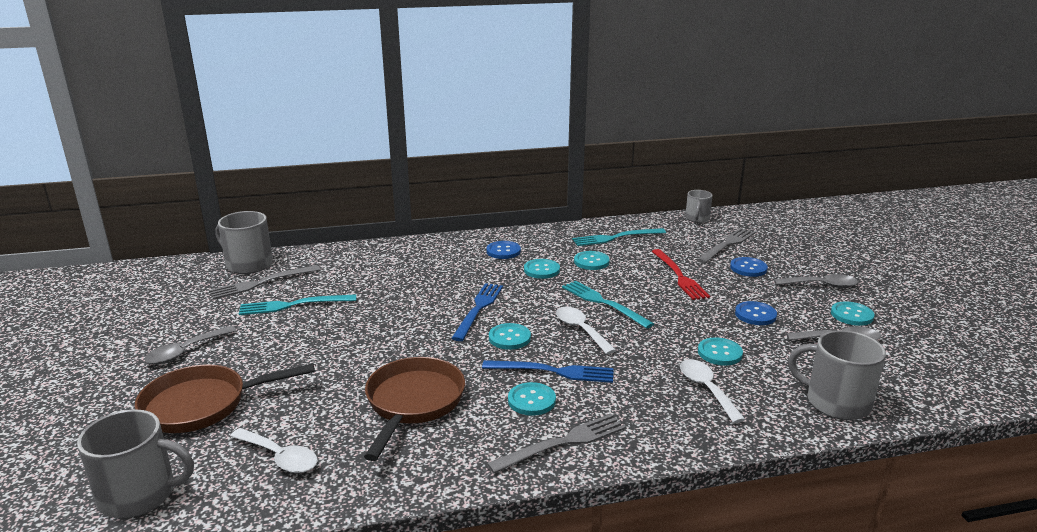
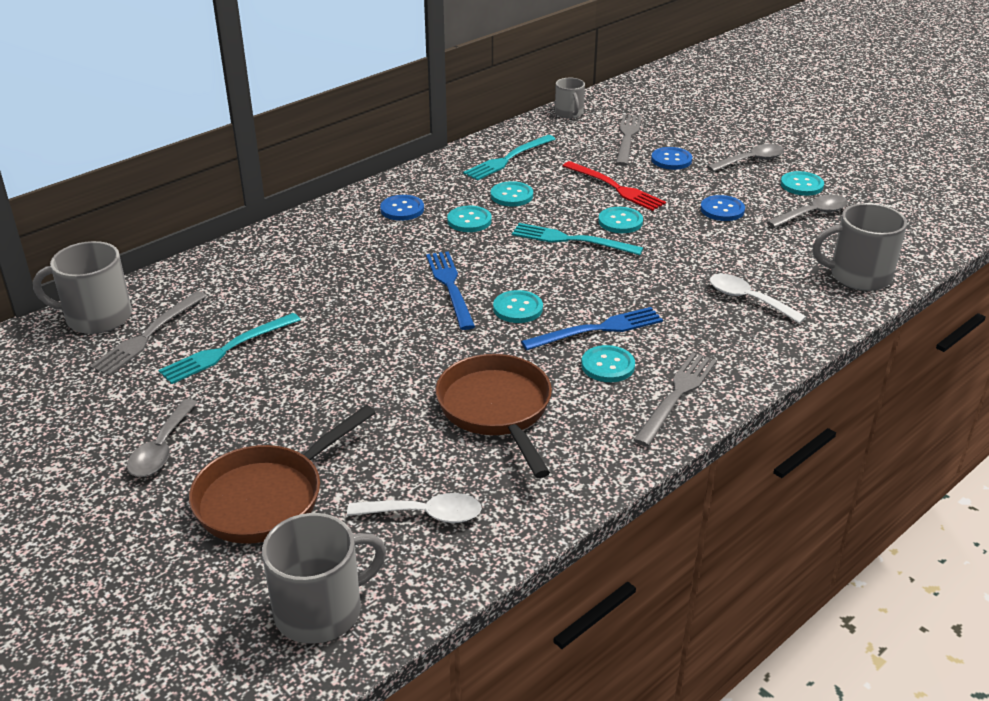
camera: 30 degrees left, 10 degrees up
(581, 330) = (579, 277): white spoon -> none
(719, 353) = (727, 260): turquoise button -> turquoise button (620, 222)

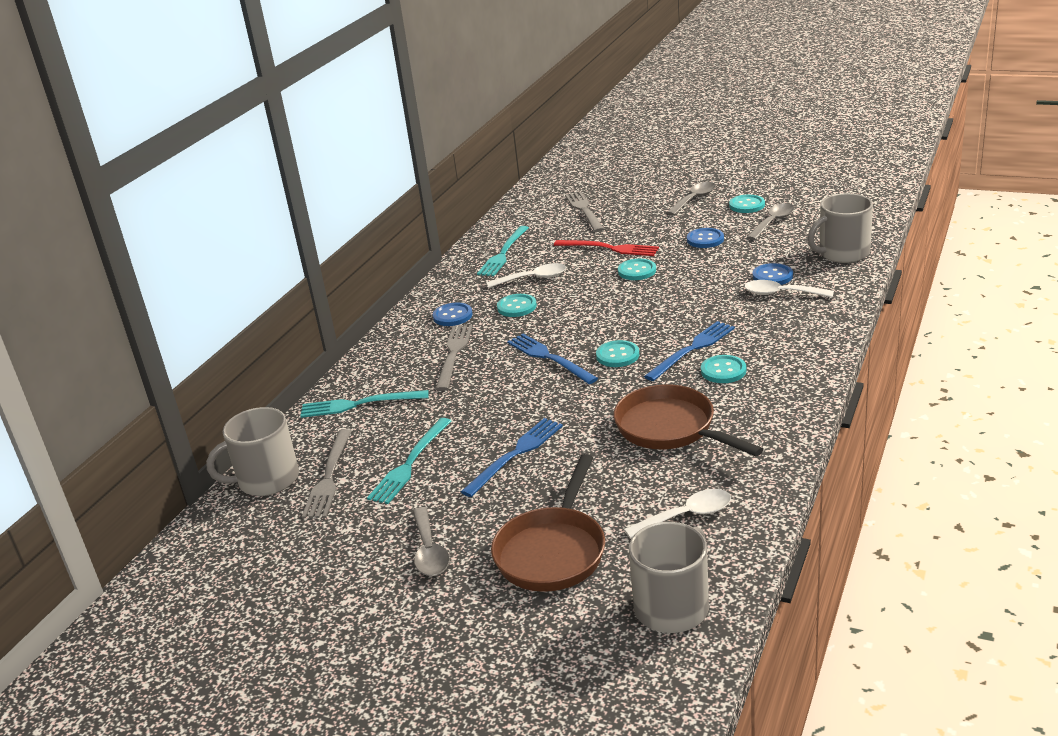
camera: 20 degrees left, 5 degrees down
(326, 379) = (515, 455): none -> blue fork
(511, 195) = (533, 279): turquoise button -> white spoon
(569, 113) = (520, 206): grey mug -> none
(572, 240) = (612, 295): turquoise fork -> turquoise fork (360, 404)
(671, 160) = (633, 216): blue button -> blue button (772, 276)
(677, 396) = (792, 373): grey fork -> grey fork (454, 354)

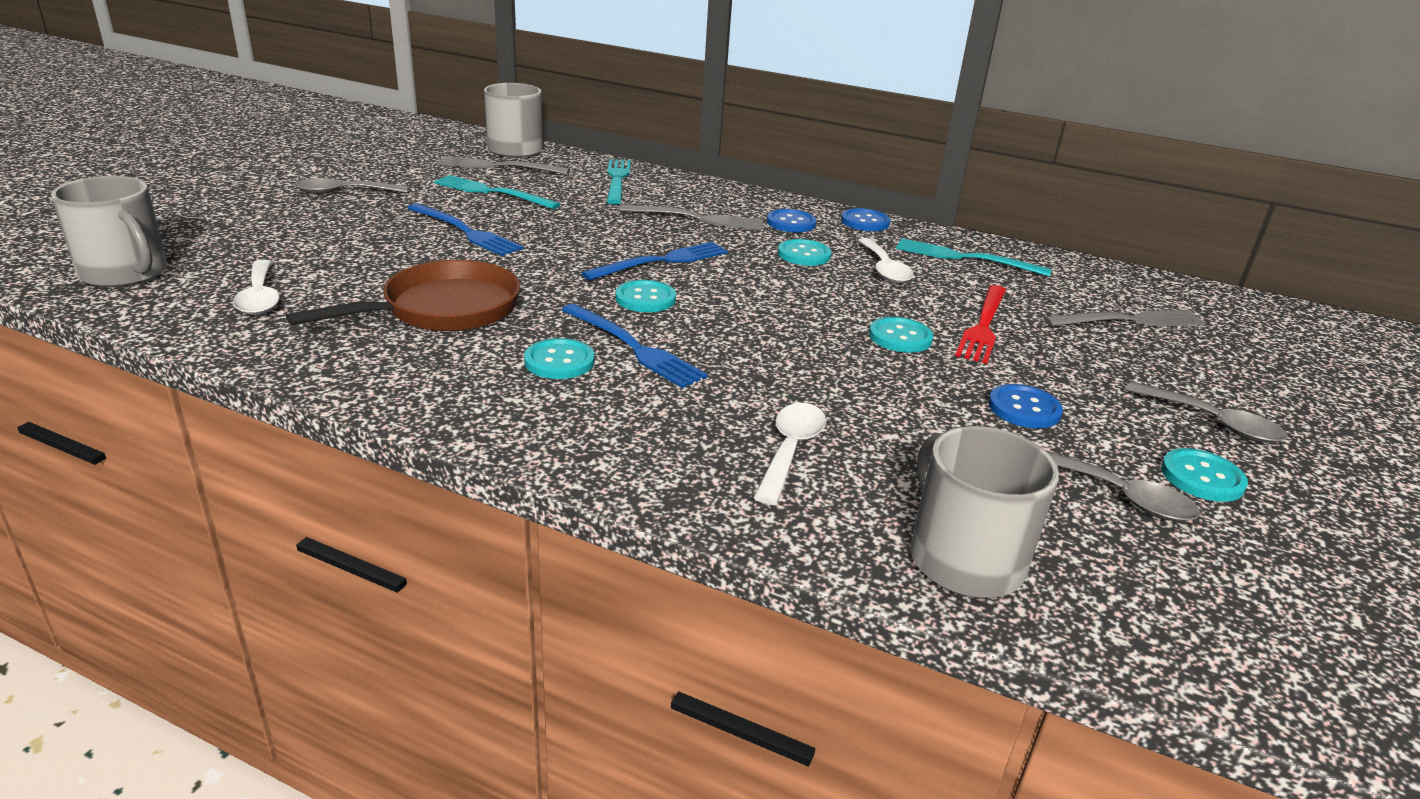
camera: 85 degrees right, 0 degrees up
(553, 551) = (282, 234): brown pan -> none
(772, 276) = (864, 453): blue button -> blue button (865, 222)

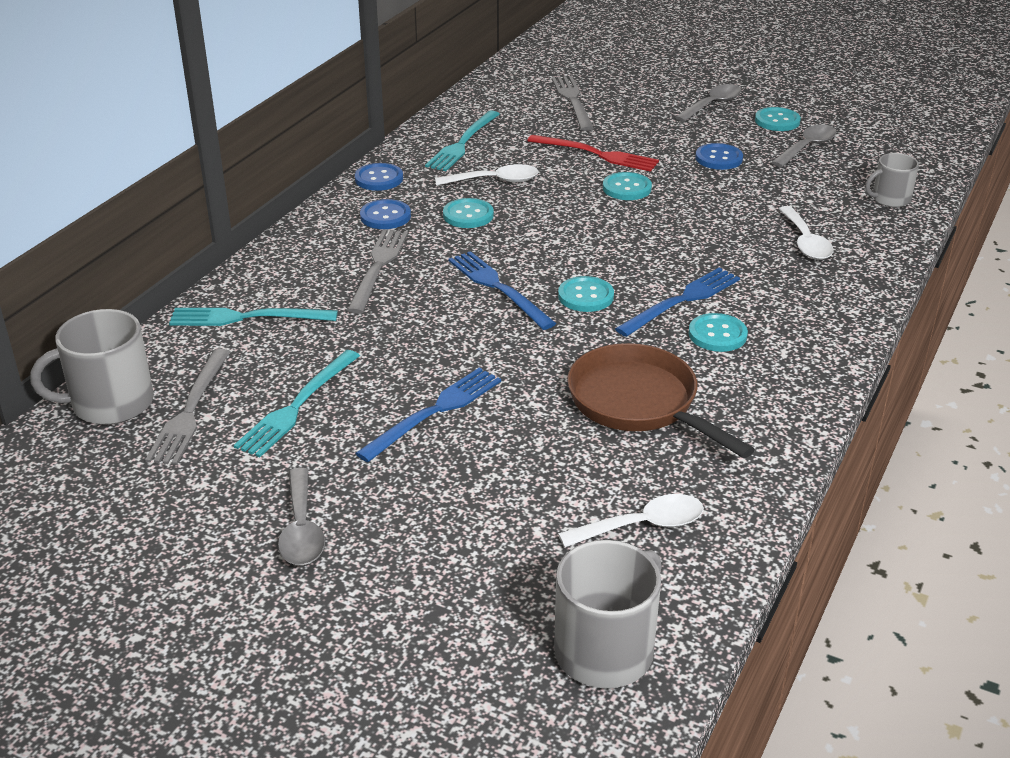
camera: 85 degrees left, 5 degrees up
(790, 450) = (805, 242): white spoon -> white spoon turned 120 degrees counterclockwise
(964, 559) = (890, 199): grey mug -> grey mug, size x0.60

